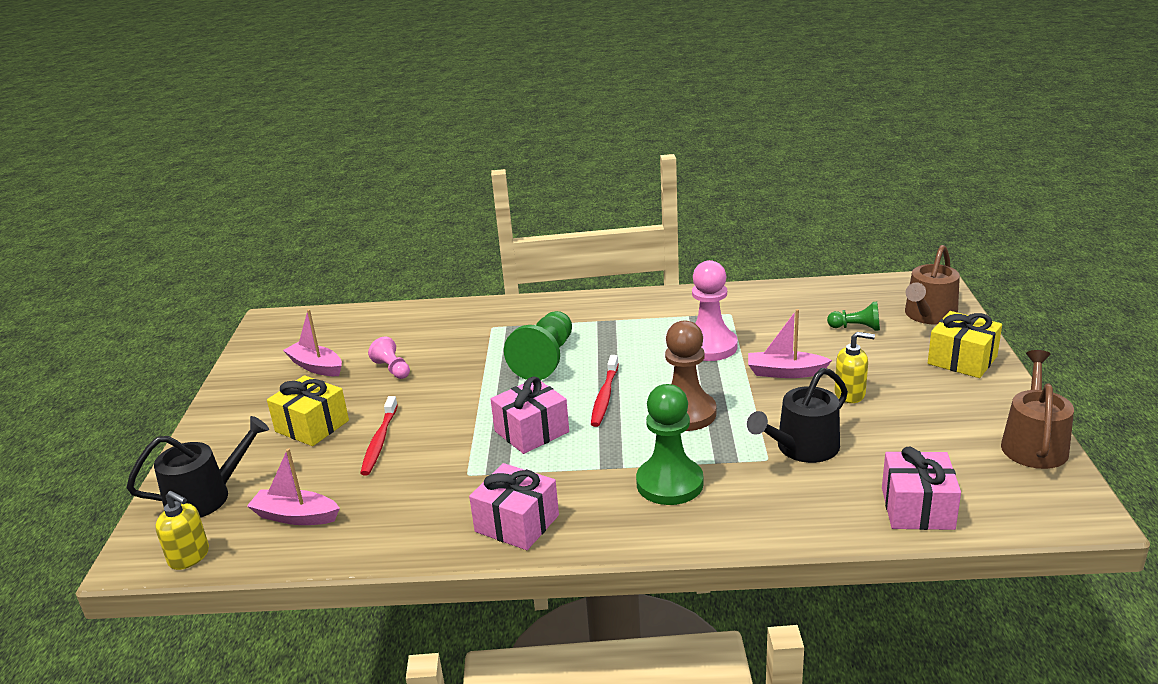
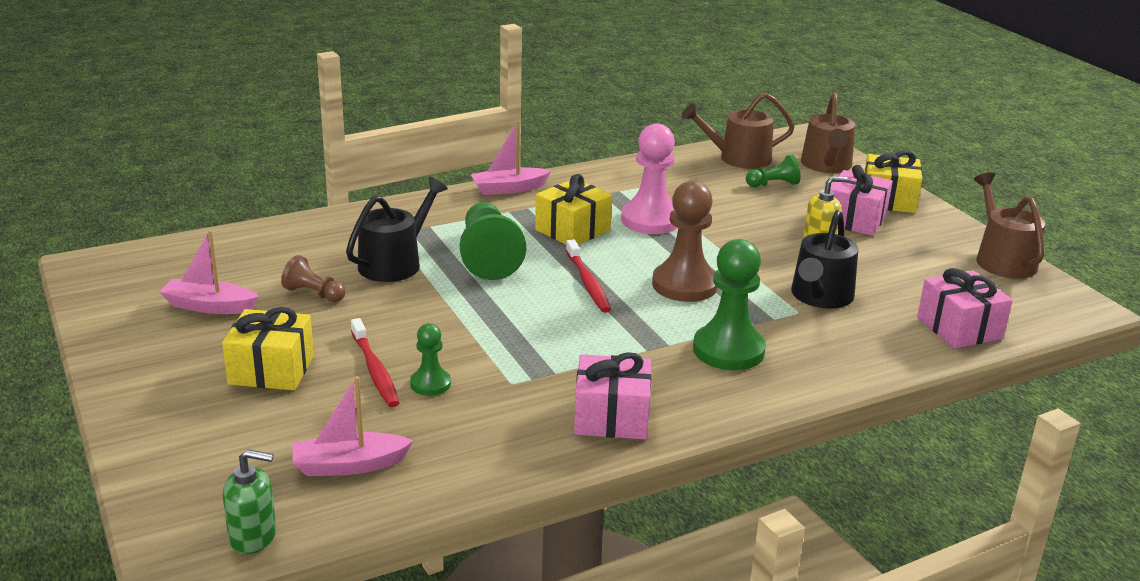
camera: 30 degrees left, 0 degrees up
(189, 556) = (253, 537): yellow soap dispenser -> green soap dispenser
(206, 497) = (207, 470): black watering can -> black watering can (395, 263)
(392, 369) = (314, 294): pink pawn -> brown pawn
(408, 462) = (430, 384): none -> green pawn
(531, 432) = (542, 329): pink gift -> pink gift (855, 219)
(634, 346) = (572, 230): none -> yellow gift
(785, 372) = (745, 233): pink boat -> pink boat (509, 189)
(845, 297) = (738, 158): none -> brown watering can

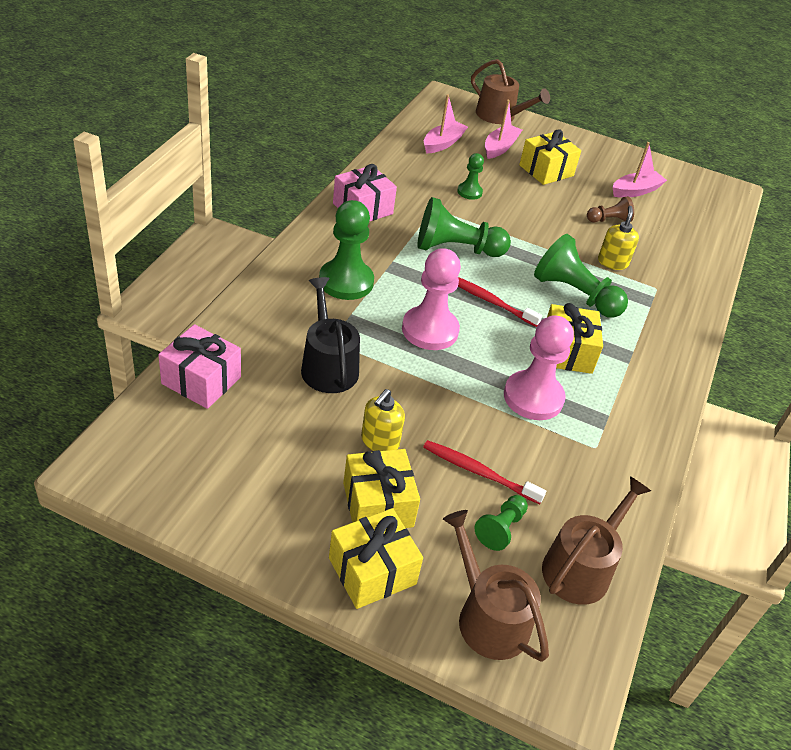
camera: 135 degrees right, 15 degrees up
(253, 537) = (433, 109): green soap dispenser -> none
(375, 370) = (504, 189): red toothbrush -> red toothbrush (478, 472)
(395, 263) = (612, 262): black watering can -> yellow soap dispenser
(509, 189) = (673, 380): pink boat -> pink boat (500, 147)
(552, 333) = (456, 249): none -> green pawn
(684, 285) = (430, 330): brown pawn -> pink pawn
(855, 219) = (377, 504): pink gift -> yellow gift
(1002, 259) = (200, 511): brown watering can -> brown watering can (499, 116)

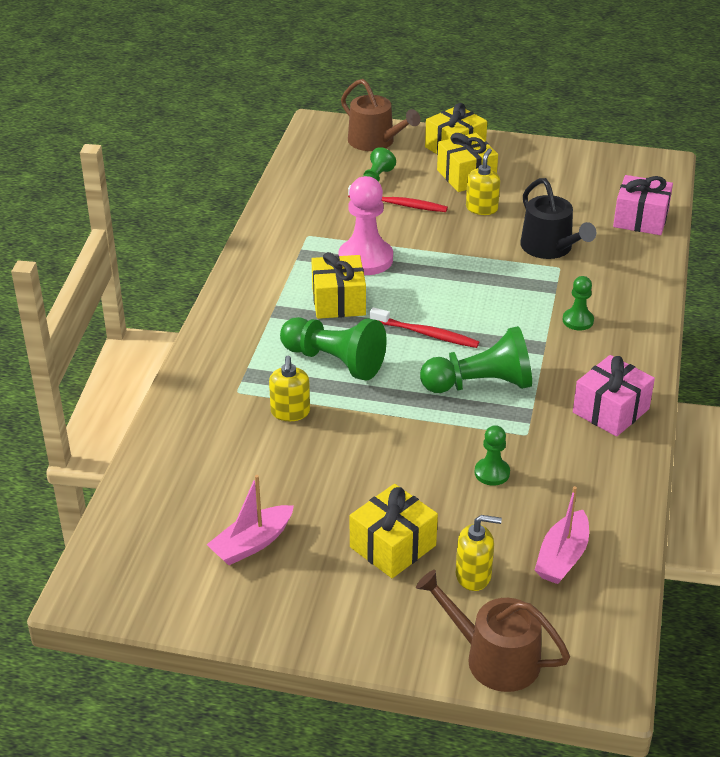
camera: 175 degrees right, 5 degrees down
(346, 282) = (578, 321): green pawn -> green pawn, size x0.53
(430, 330) = (475, 293): pink pawn -> none
(500, 147) = (473, 575): pink boat -> yellow soap dispenser
(581, 567) = (317, 170): brown watering can -> none
(608, 220) = (294, 476): brown pawn -> none

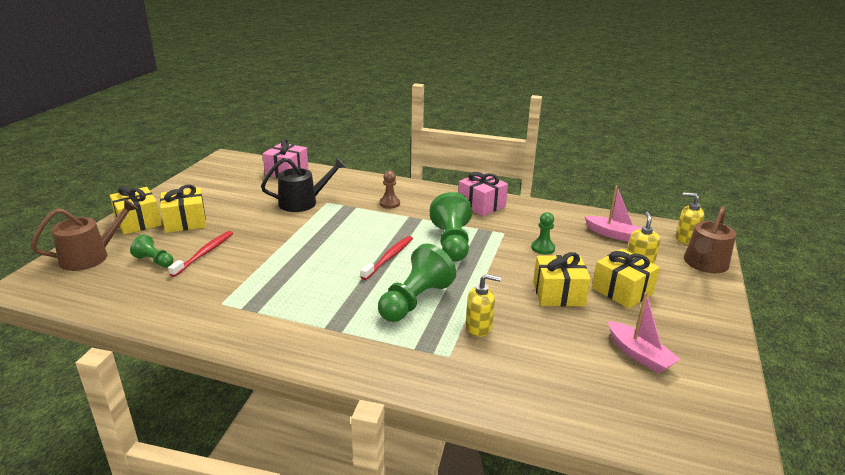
camera: 85 degrees left, 10 degrees down
(338, 301) = (333, 293): yellow gift -> yellow gift (558, 294)
(365, 259) = (277, 276): pink pawn -> none
(481, 208) = (236, 220): yellow soap dispenser -> yellow soap dispenser (685, 239)
(578, 321) = (389, 203): green pawn -> brown pawn

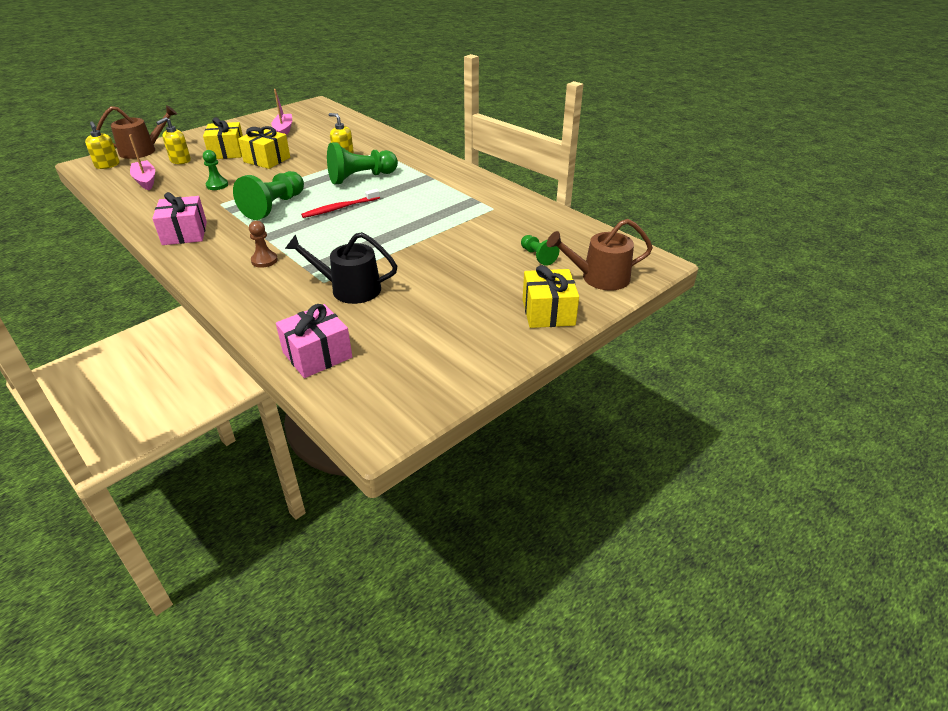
camera: 150 degrees left, 10 degrees up
(185, 222) = (495, 297): yellow gift -> none
(204, 253) = (489, 252): red toothbrush -> none

